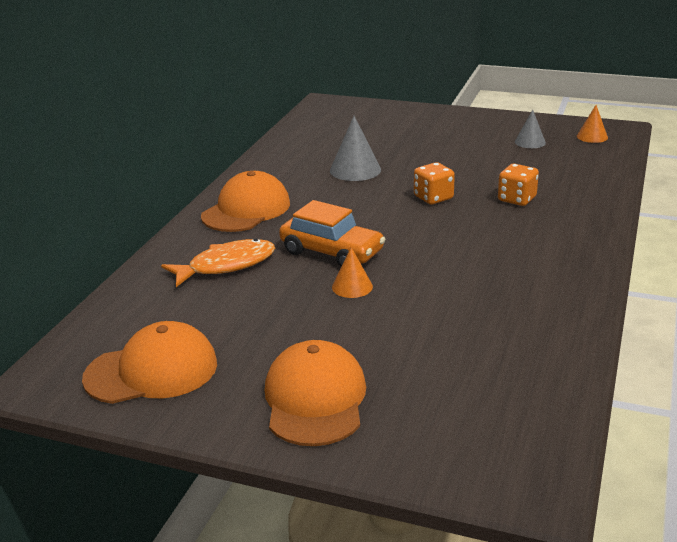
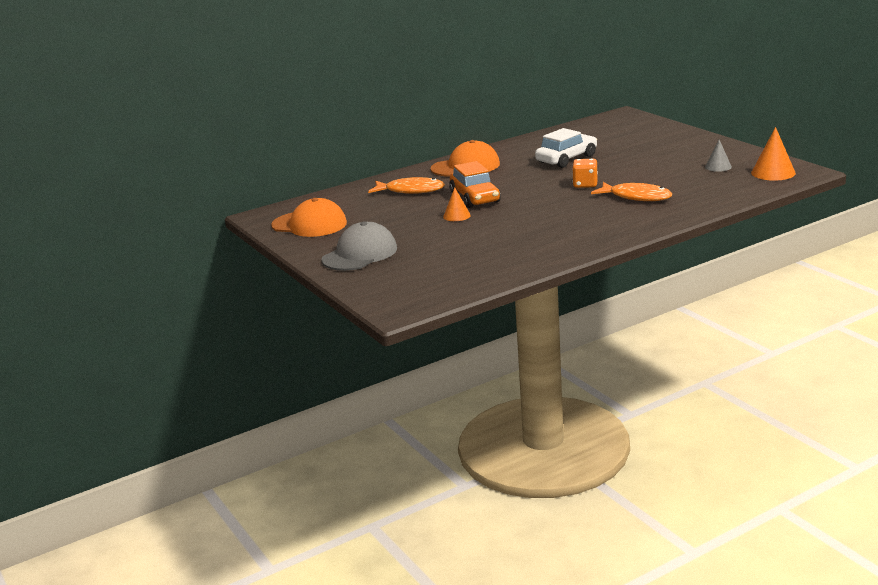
camera: 40 degrees right, 5 degrees down
(315, 399) = (360, 254): orange cap -> grey cap
(355, 170) = (566, 159): grey cone -> white car
(517, 199) = (636, 197): orange dice -> orange fish
(592, 137) = (773, 173): orange cone -> orange cone, size x1.60

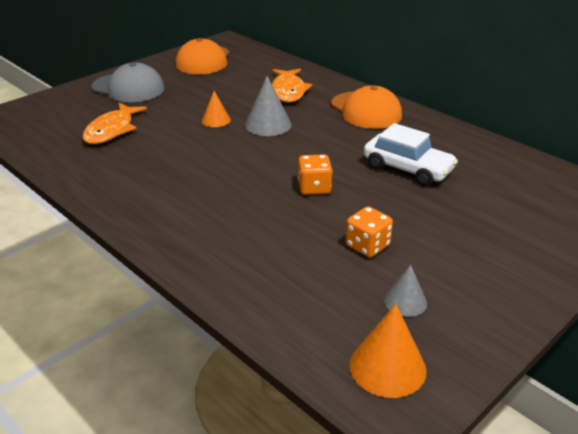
camera: 75 degrees right, 10 degrees up
(475, 198) = (268, 124): orange car -> grey cone
(636, 197) = (269, 229): orange fish -> orange fish (112, 130)
(661, 173) = (367, 246): none -> orange dice

